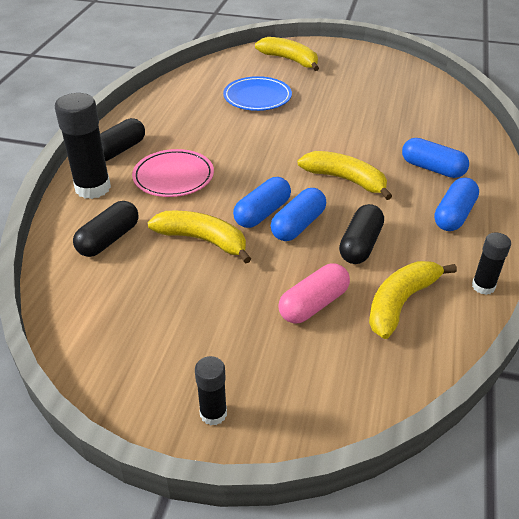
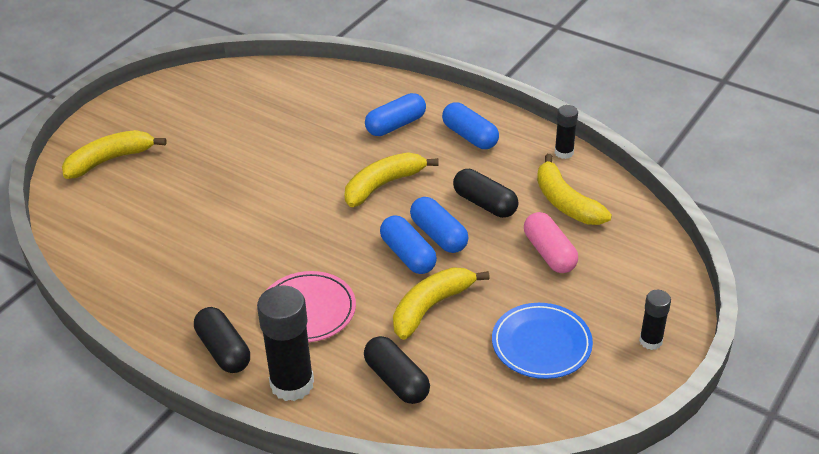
camera: 70 degrees left, 0 degrees up
(257, 97) = (181, 208): blue plate -> blue plate (541, 344)

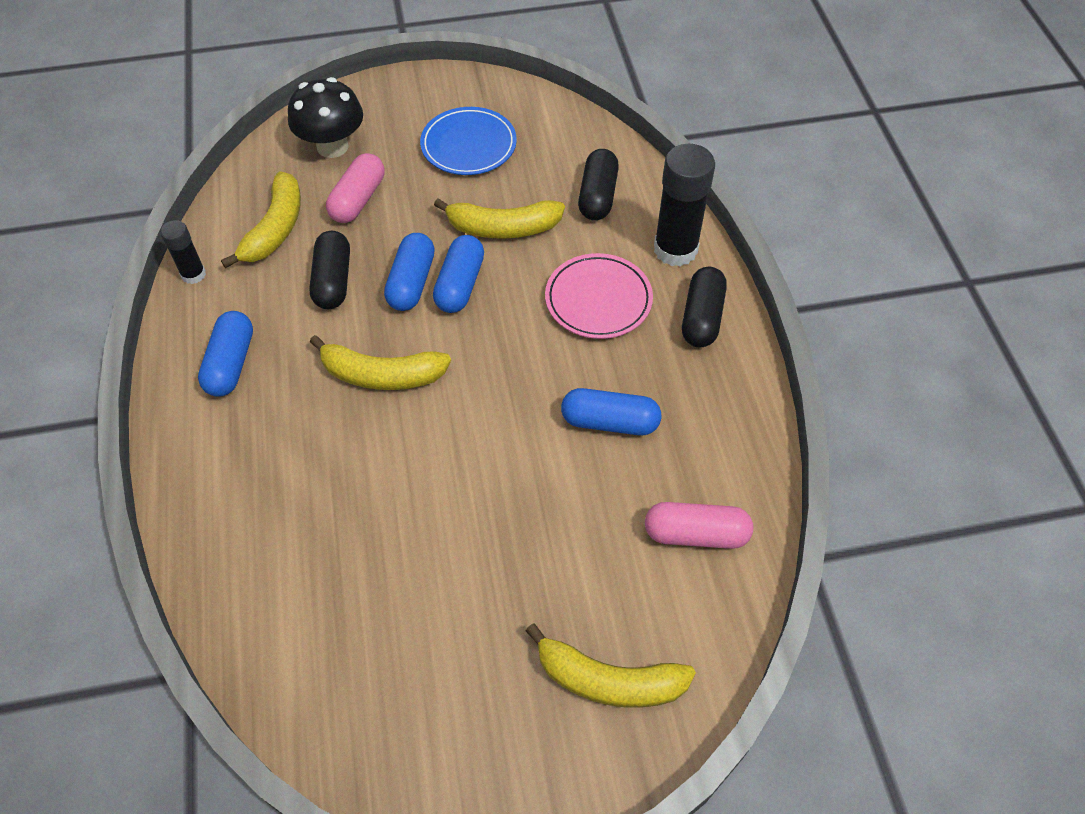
camera: 135 degrees left, 15 degrees up
(116, 237) = (696, 534): none -> pink capsule
(396, 125) = (268, 442): blue capsule -> blue capsule (610, 422)
(625, 270) = (332, 146): none -> black mushroom
(650, 341) = (399, 96): black glue stick -> none

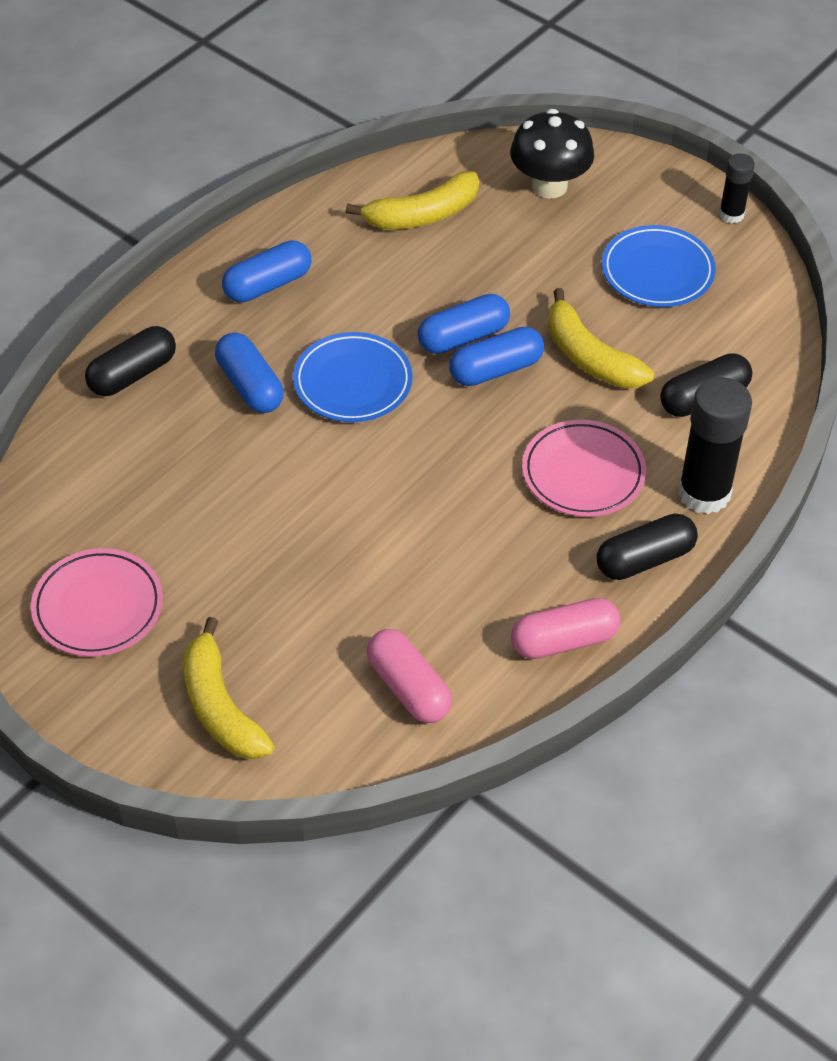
camera: 50 degrees right, 5 degrees down
(193, 274) = (324, 201): black glue stick -> black glue stick (731, 214)
(333, 281) = (410, 287): black capsule -> black capsule (132, 374)
(358, 200) = (511, 243): pink capsule -> pink capsule (564, 641)
(382, 375) = (353, 382): yellow banana -> blue plate
(428, 708) = (98, 607): none -> pink plate
(610, 422) = (461, 561): blue capsule -> blue capsule (250, 385)

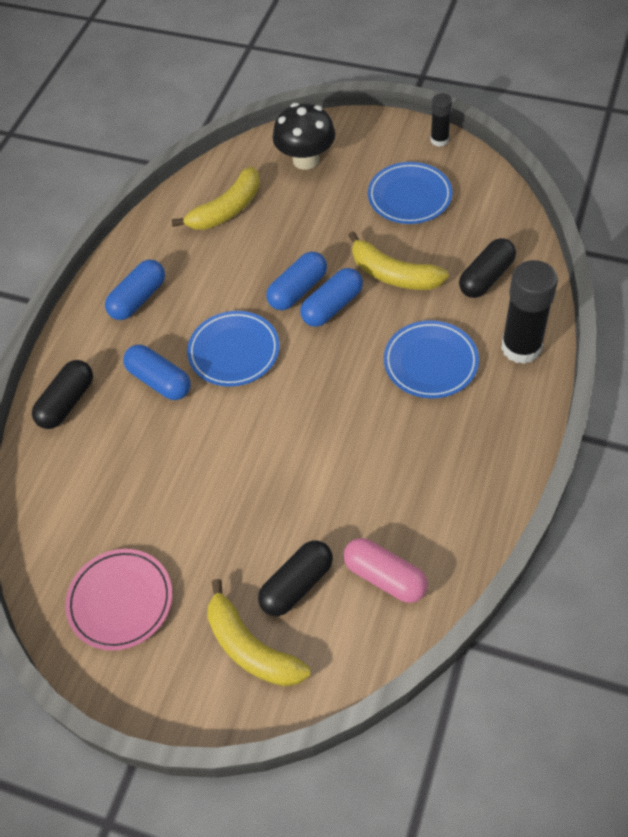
camera: 15 degrees left, 5 degrees up
(564, 641) = (479, 496): pink capsule -> none
(583, 473) = (430, 362): pink plate -> blue plate
(645, 559) = (505, 412): black capsule -> black capsule (297, 585)

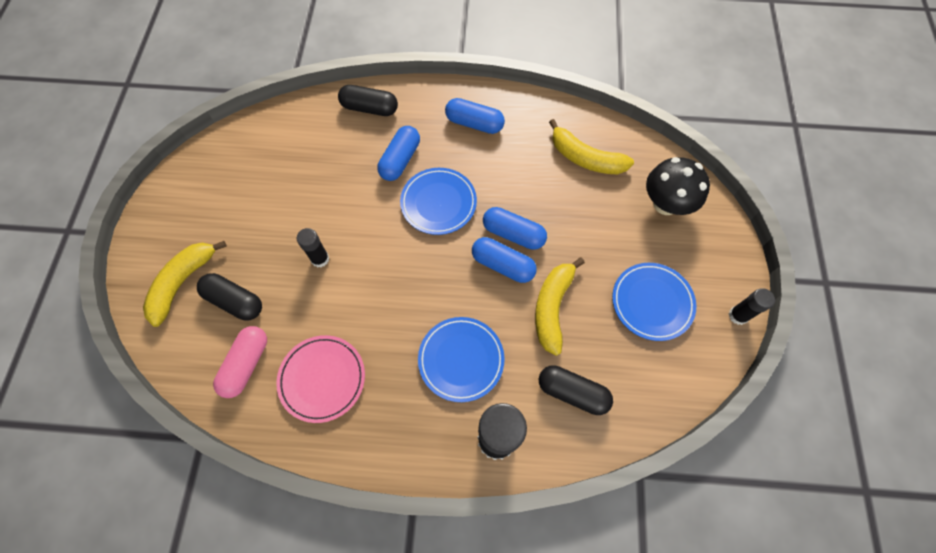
camera: 70 degrees right, 10 degrees up
(120, 601) = (214, 190): pink plate -> pink plate (322, 379)
(268, 483) = (320, 259): none -> black glue stick

